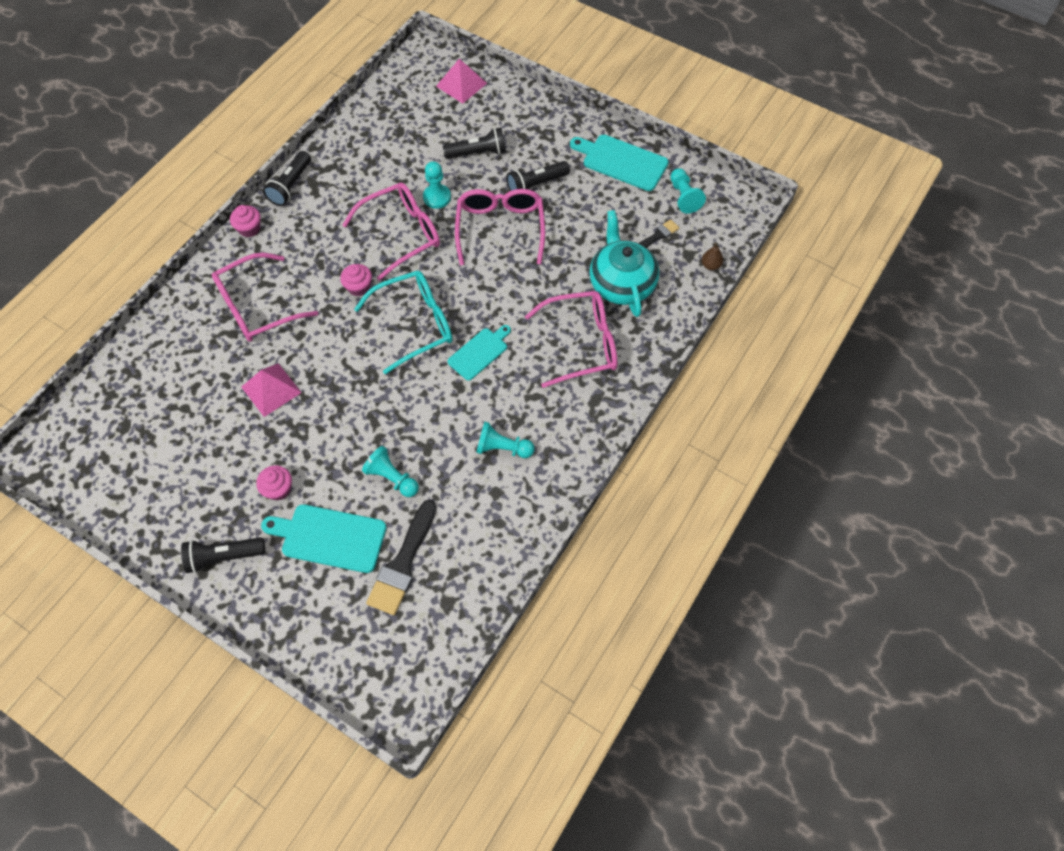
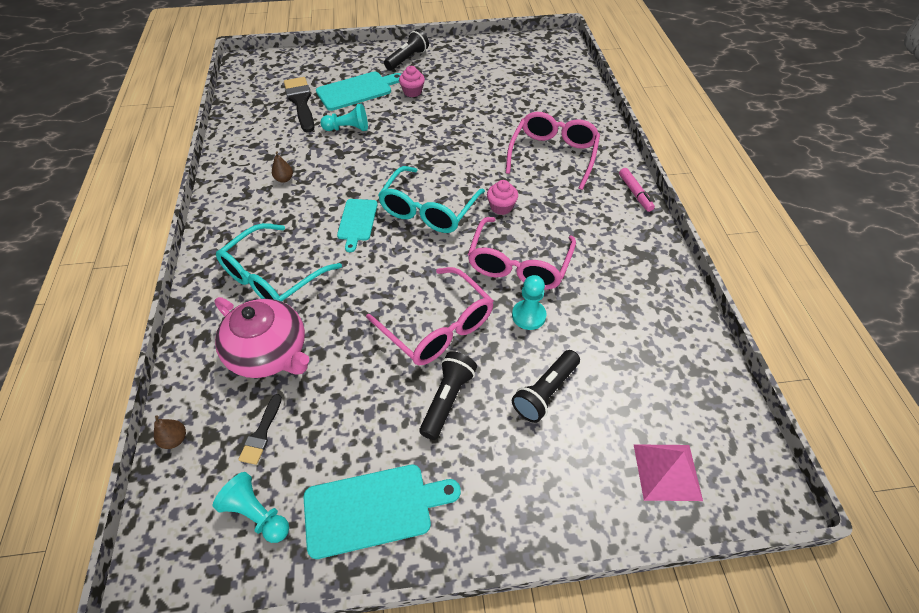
camera: 140 degrees right, 10 degrees down
(249, 228) = (635, 193): pink cupcake -> pink marker
(271, 389) = (479, 124): pink pyramid -> none
(291, 186) = (657, 241): black flashlight -> none
(502, 448) = (284, 179): turquoise pawn -> brown pear
(581, 344) = (273, 277): pink glasses -> turquoise glasses
(621, 283) = (270, 353): turquoise teapot -> pink teapot

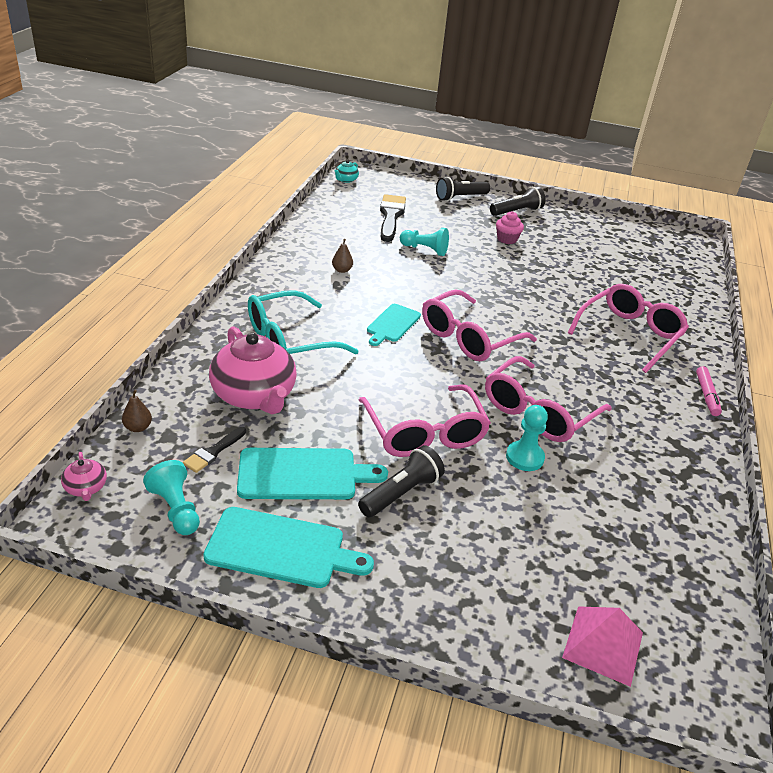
camera: 20 degrees right, 15 degrees down
(157, 533) = (86, 488): none -> pink teapot
(240, 75) = (346, 180): none -> turquoise teapot
(357, 90) = (451, 222): turquoise cutting board -> turquoise cutting board (303, 474)
(429, 209) = (469, 337): turquoise glasses -> pink glasses
(501, 207) = (547, 359): pink cupcake -> none
(545, 392) = (506, 526): black flashlight -> black flashlight (460, 198)

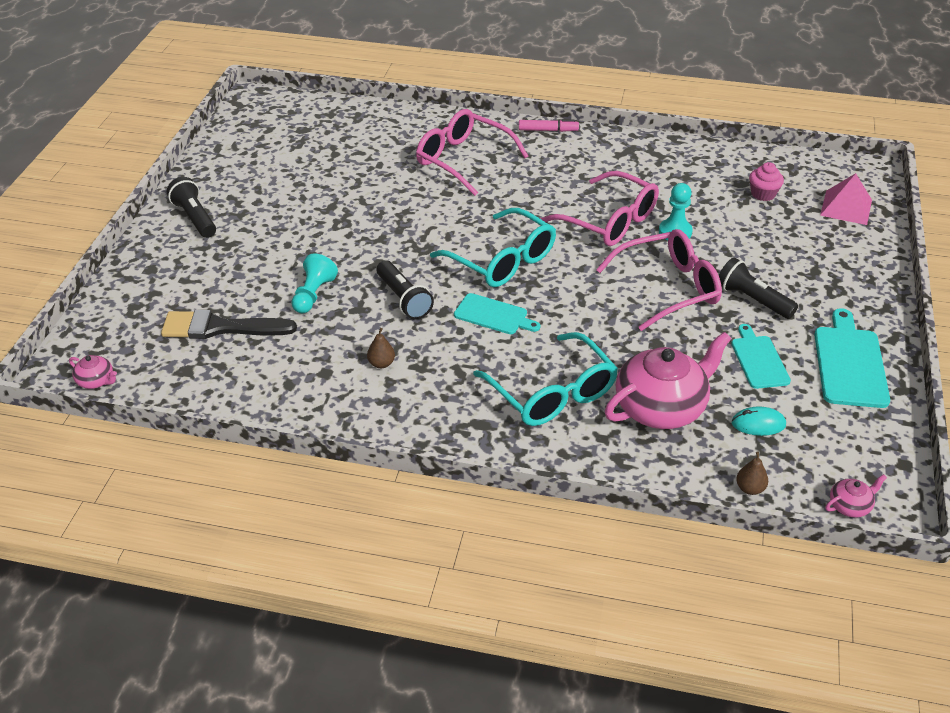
camera: 90 degrees left, 5 degrees up
(176, 509) = (842, 435): turquoise pawn -> none
(213, 452) = (758, 424): black brush -> turquoise mouse
(303, 474) = (758, 360): turquoise cutting board -> turquoise cutting board, size x0.65
(346, 180) = (96, 381): turquoise teapot -> pink teapot
(460, 198) = (155, 265): black flashlight -> black flashlight (404, 299)
(469, 337) = (501, 260): pink glasses -> turquoise glasses
(507, 239) = (274, 228): pink cupcake -> pink cupcake (763, 194)

